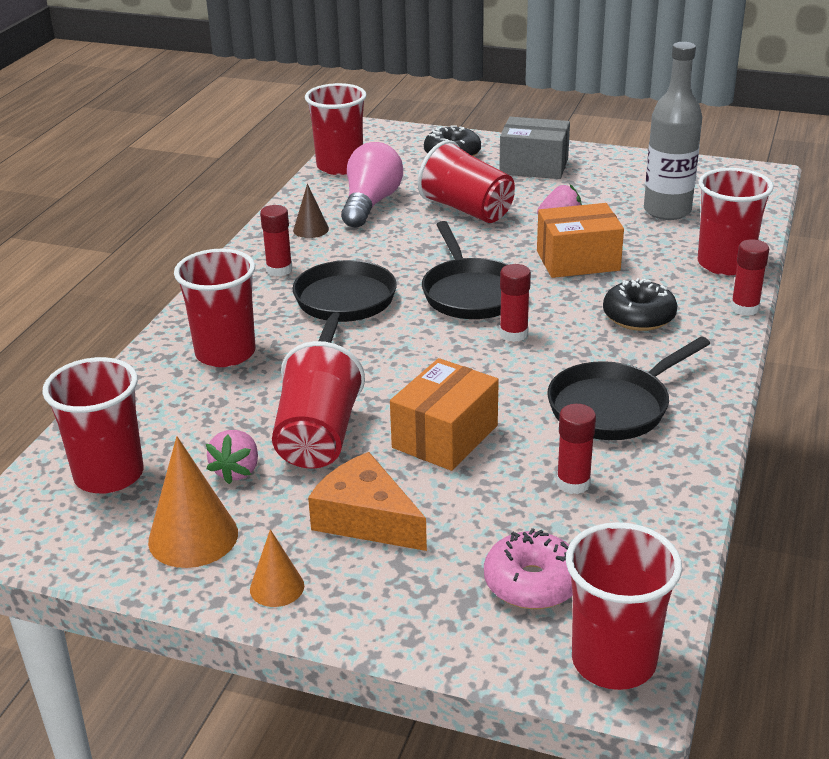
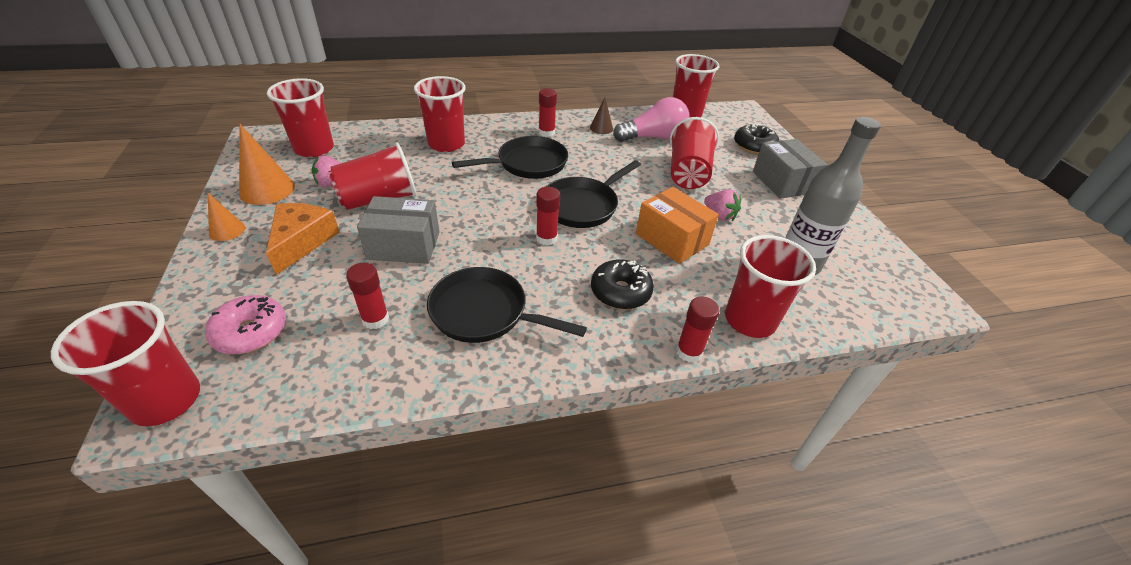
camera: 55 degrees right, 10 degrees up
(445, 436) = (404, 245): orange box -> grey box

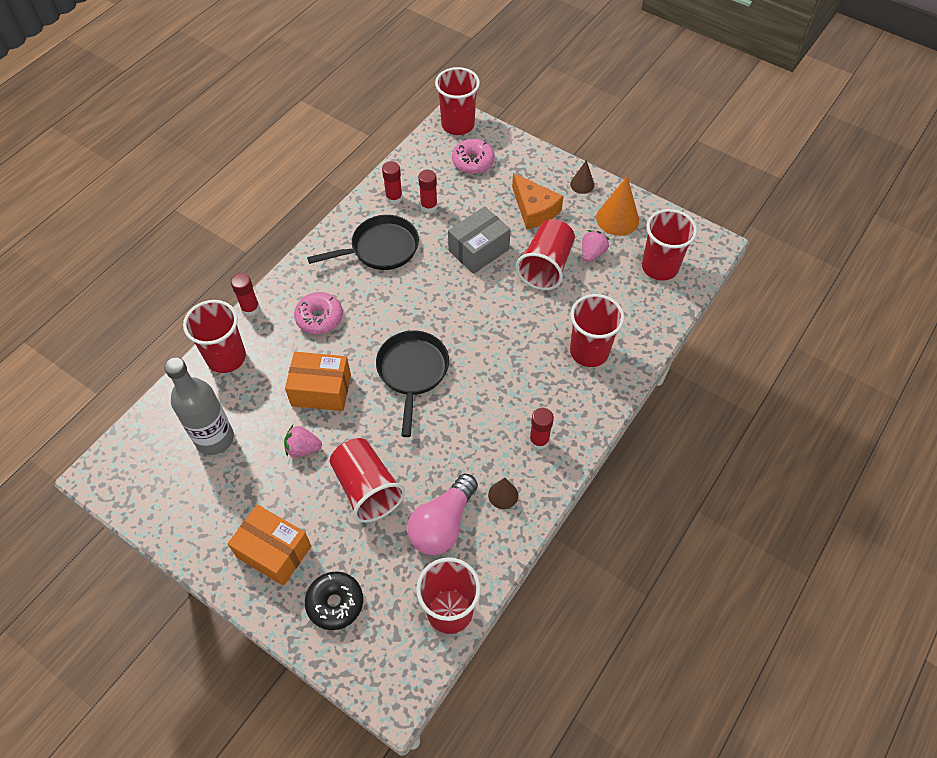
camera: 140 degrees right, 15 degrees up
(227, 230) = (582, 184): orange cone -> brown cone
(528, 164) = (502, 383): black pan -> none
(546, 238) = (404, 322): red glue stick -> red glue stick (394, 198)
(620, 292) = (319, 318): black donut -> pink donut
(782, 182) = (274, 551): grey box -> orange box

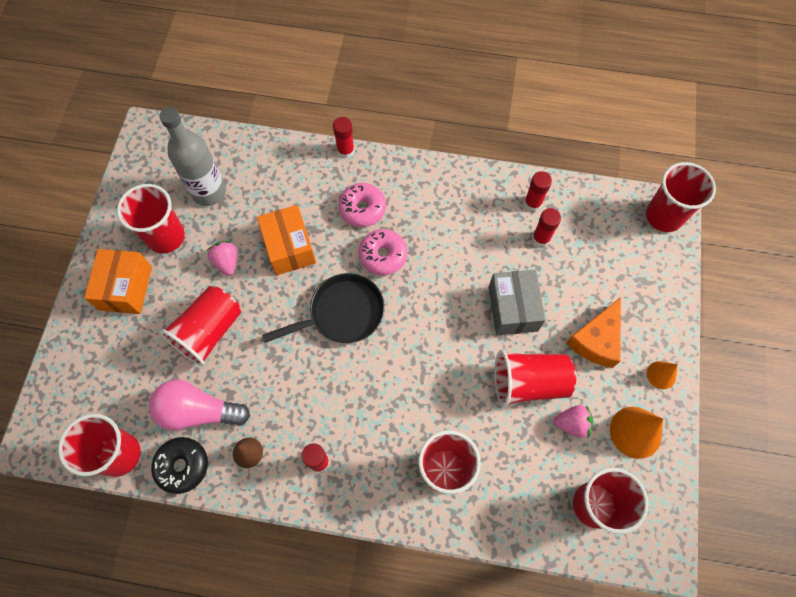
camera: 65 degrees right, 10 degrees up
(226, 357) = (288, 159): red cup -> red cup (166, 237)
(335, 603) = (97, 357): black donut -> black donut (182, 466)
(380, 248) = (465, 221): black pan -> none
(473, 162) = (623, 253): pink donut -> pink donut (383, 255)
(478, 250) = (513, 308): grey box -> grey box turned 60 degrees clockwise
(582, 184) = (661, 375): brown cone -> orange cone

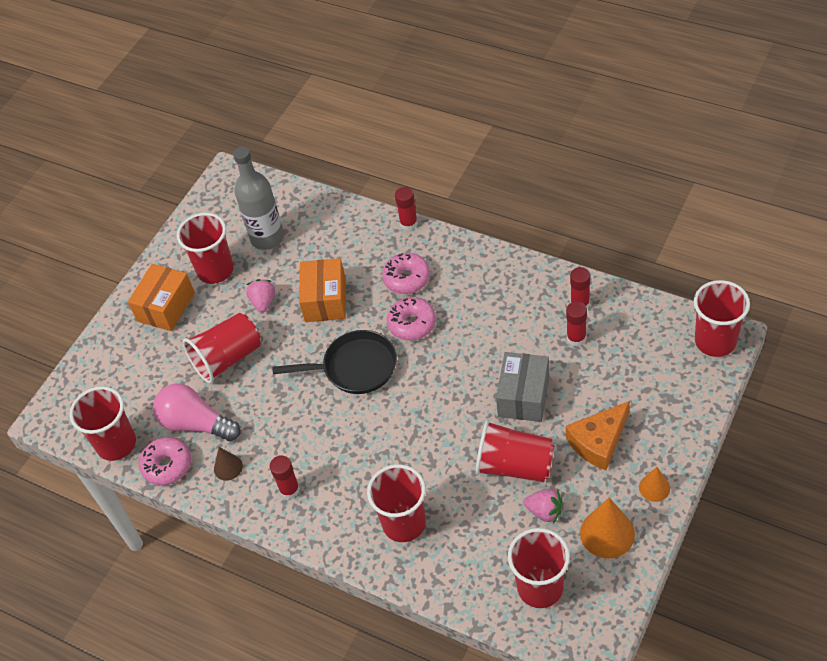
camera: 25 degrees right, 15 degrees down
(182, 466) = (167, 465): black donut -> pink donut

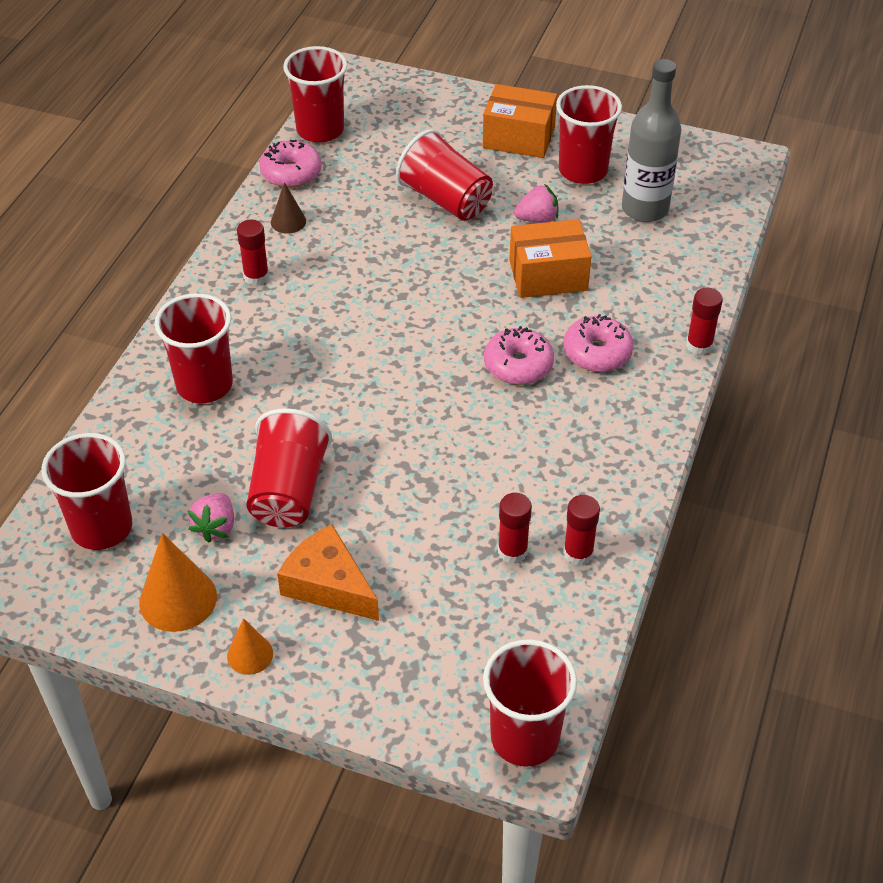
camera: 75 degrees right, 5 degrees down
(196, 423) = (349, 187): pink light bulb -> none
(355, 367) = (440, 315): black pan -> none
(523, 396) = (403, 494): grey box -> none

